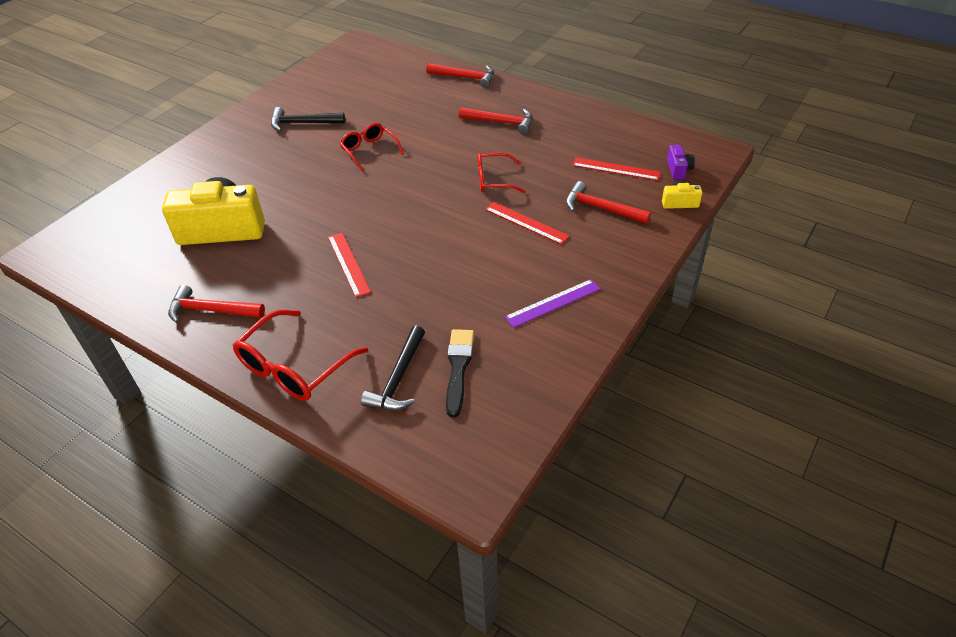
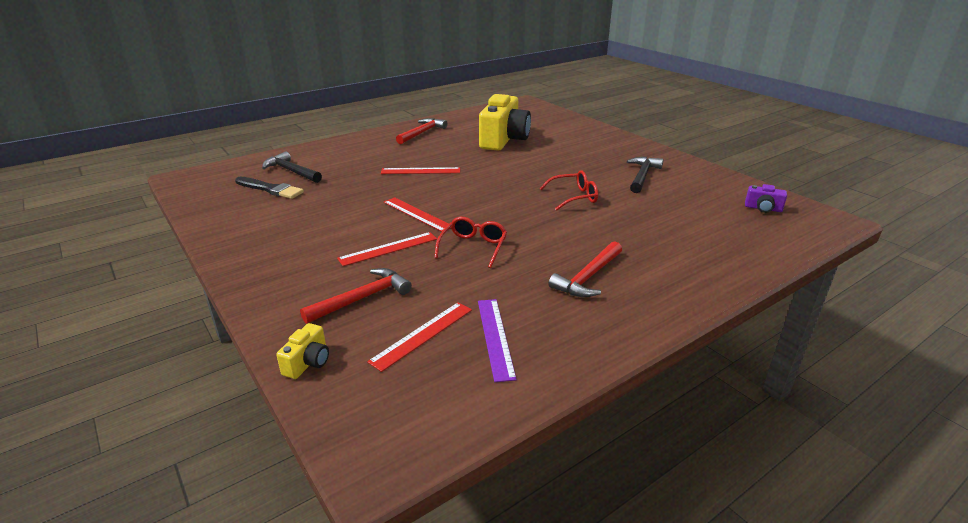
camera: 110 degrees right, 15 degrees down
(294, 367) = (344, 147): red glasses -> none
(455, 229) = (417, 214): none -> red ruler
(465, 78) = (719, 276): red hammer -> none
(553, 303) = (275, 236): purple ruler -> purple ruler (495, 337)
(678, 170) = (371, 392): purple camera -> purple camera (763, 208)

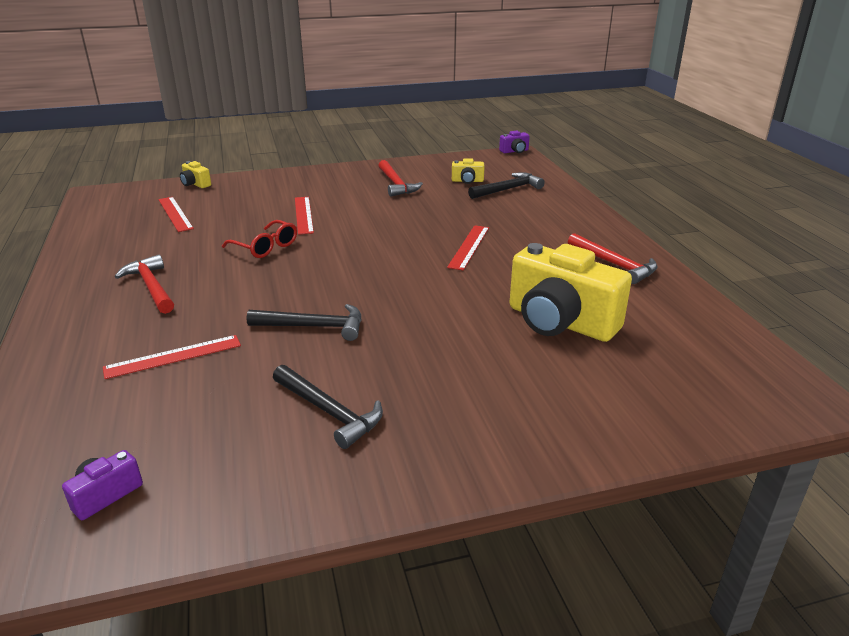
camera: 110 degrees right, 0 degrees up
(172, 180) = (514, 151): none -> purple camera
(270, 189) = (467, 181): black brush -> yellow camera
(362, 298) = (242, 201): red hammer -> red hammer (396, 184)
(417, 214) = (357, 232): red ruler -> red ruler (173, 356)
(495, 337) = (137, 234): purple ruler -> none
(574, 197) = (314, 327): red glasses -> black hammer

